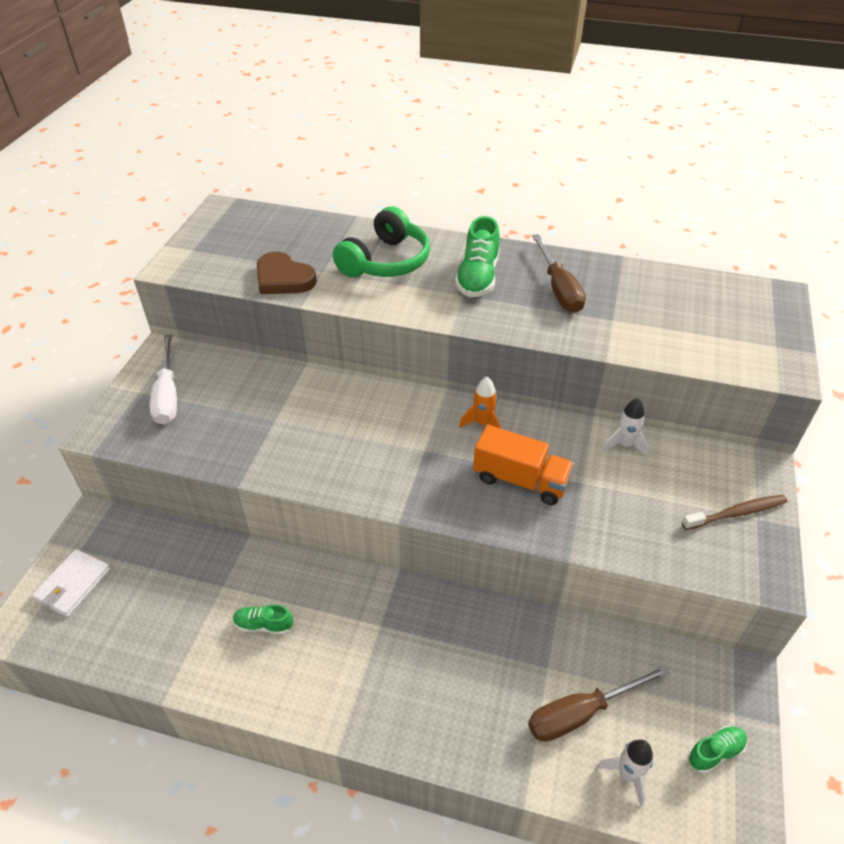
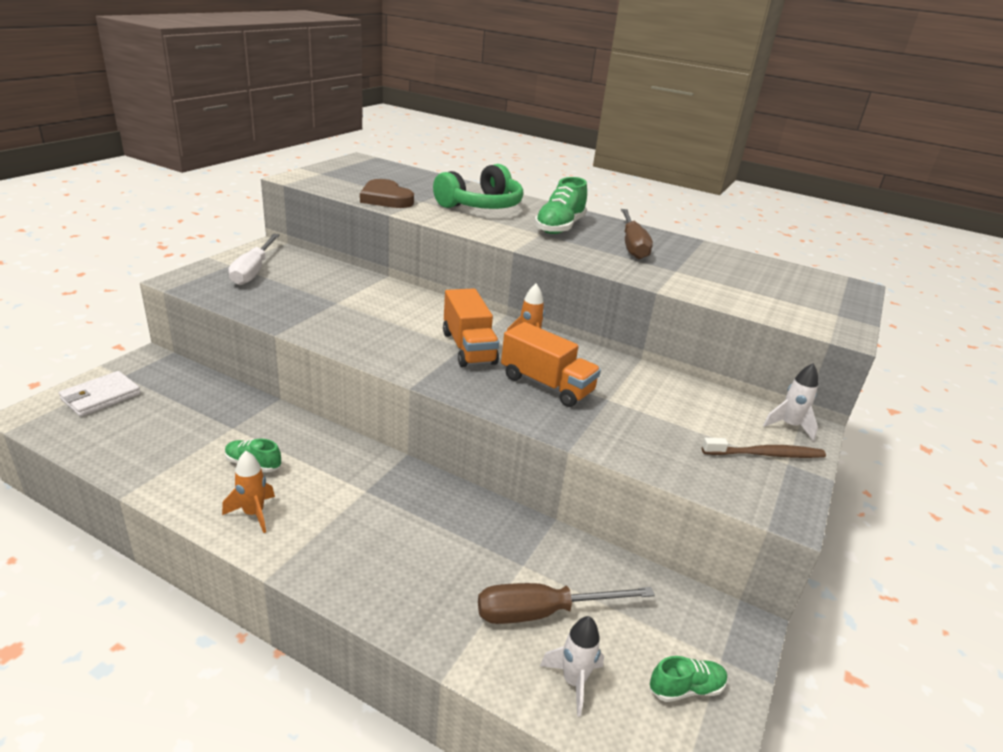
camera: 10 degrees right, 15 degrees down
(292, 684) = (253, 514): none -> orange rocket
(430, 449) = (468, 348): none -> orange truck
(624, 445) = (664, 383): white rocket -> white rocket (789, 426)

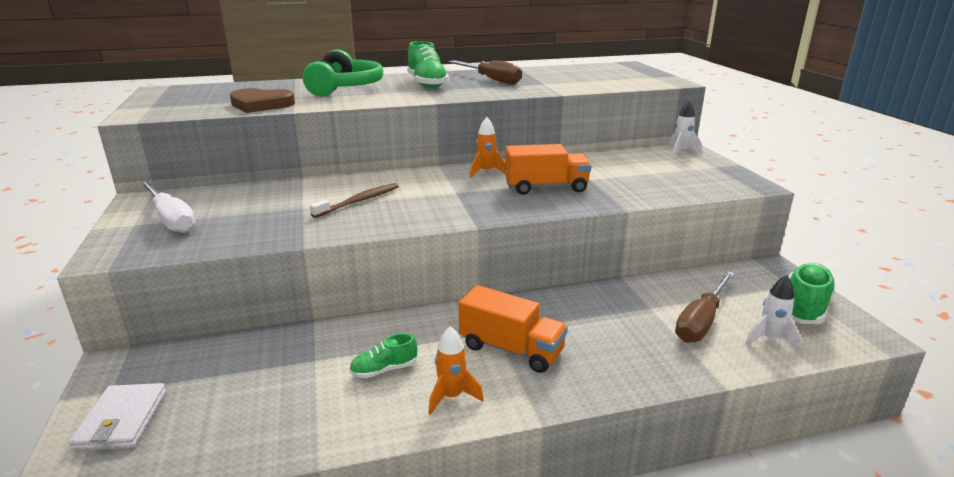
camera: 40 degrees left, 5 degrees down
(468, 348) = (460, 191): orange truck -> orange truck (511, 349)
(686, 688) = (804, 307): green shoe -> green shoe, size x1.77
(765, 454) = (699, 167): brown toothbrush -> brown toothbrush (359, 201)

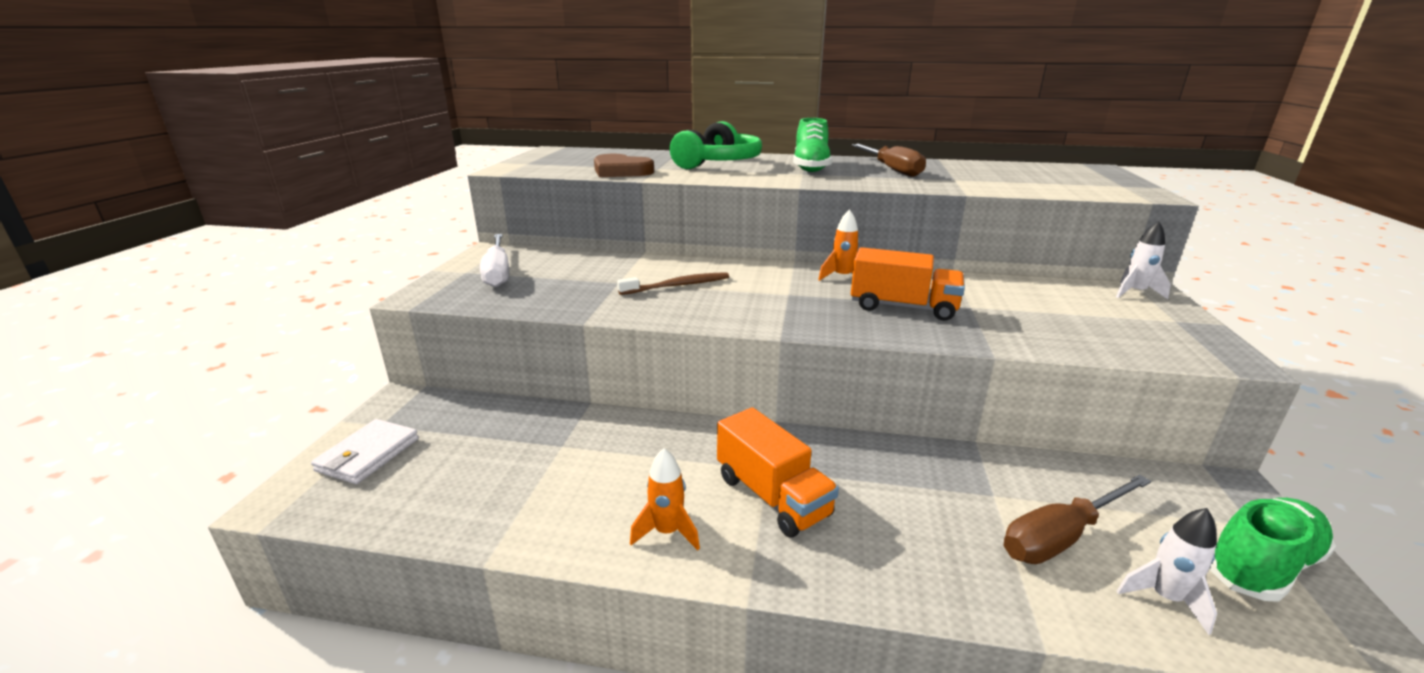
camera: 25 degrees right, 0 degrees up
(384, 370) = (619, 477): green shoe -> none

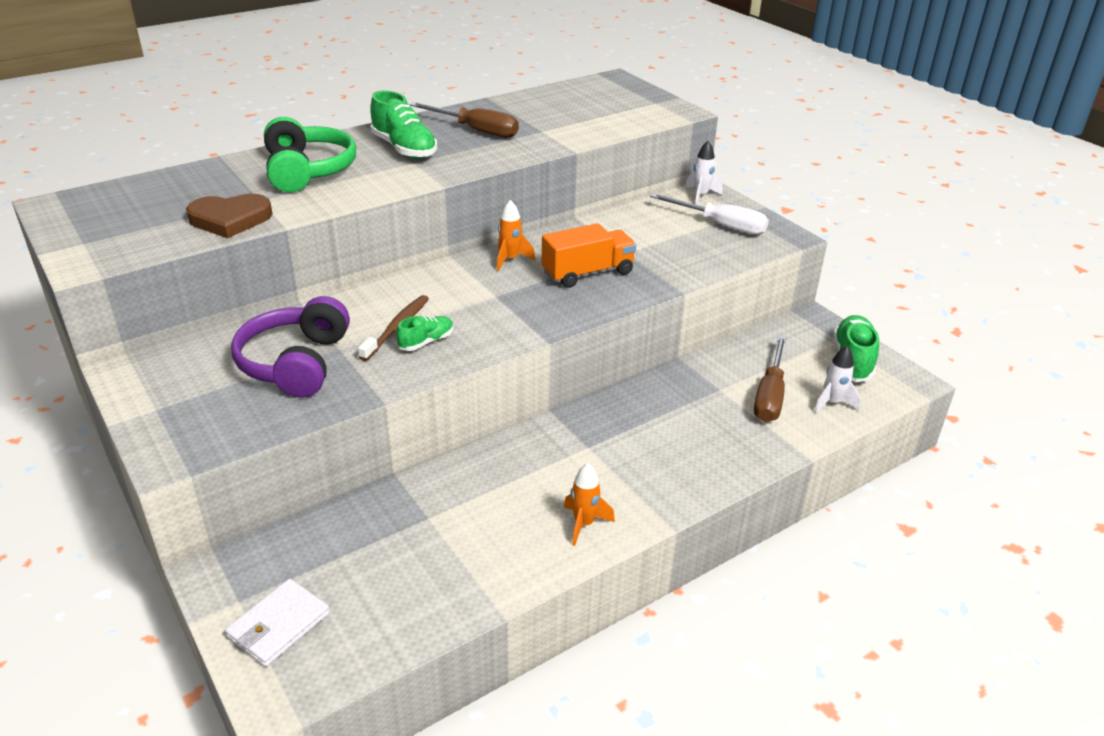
camera: 45 degrees left, 10 degrees up
(368, 455) = (278, 625): white wallet -> white wallet turned 60 degrees clockwise
(497, 273) = (195, 393): white screwdriver -> white screwdriver (720, 225)
(578, 280) = (295, 363): none -> purple headphones
(682, 301) = (426, 342): none -> green shoe
(772, 496) = (613, 463): orange truck -> none

